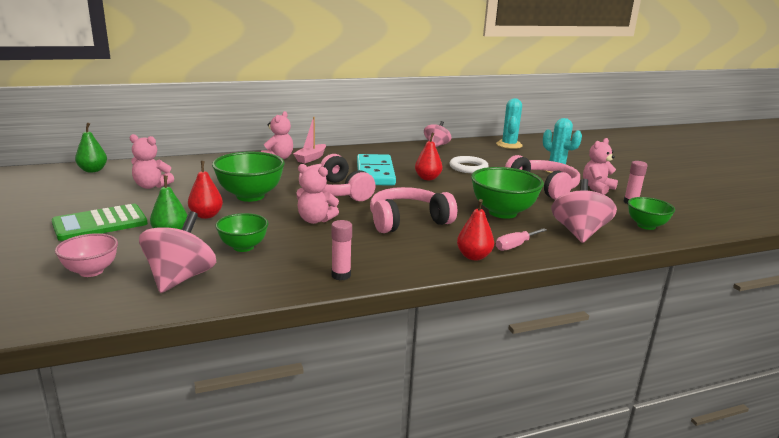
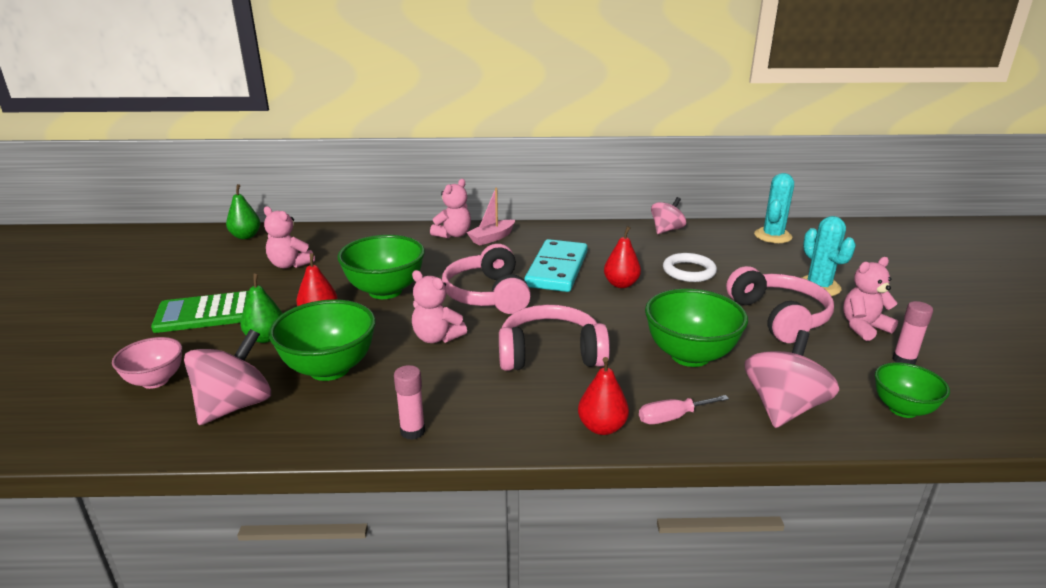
camera: 20 degrees right, 5 degrees up
(243, 247) = (329, 369): green bowl -> green bowl, size x1.64

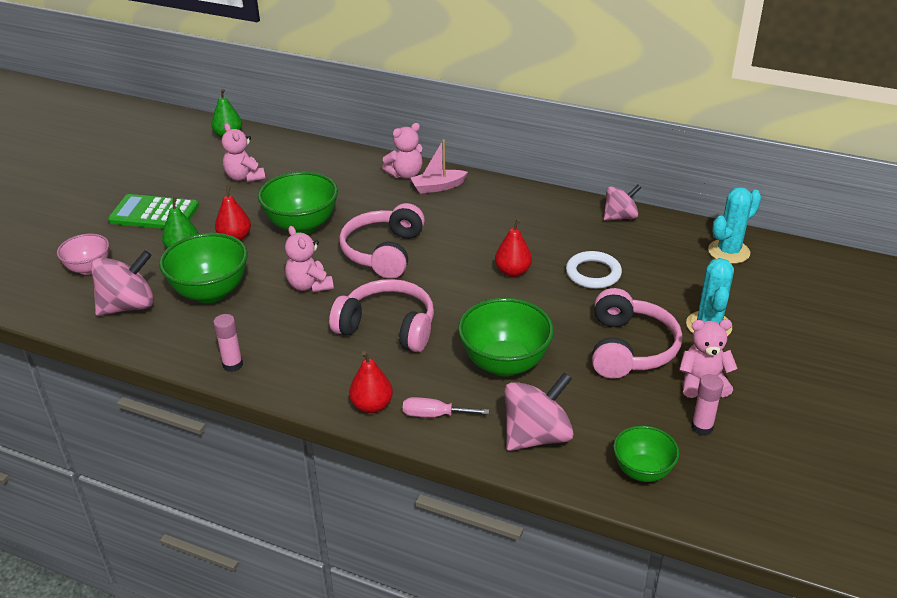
camera: 25 degrees right, 10 degrees up
(556, 269) = (467, 239): turquoise domino -> none

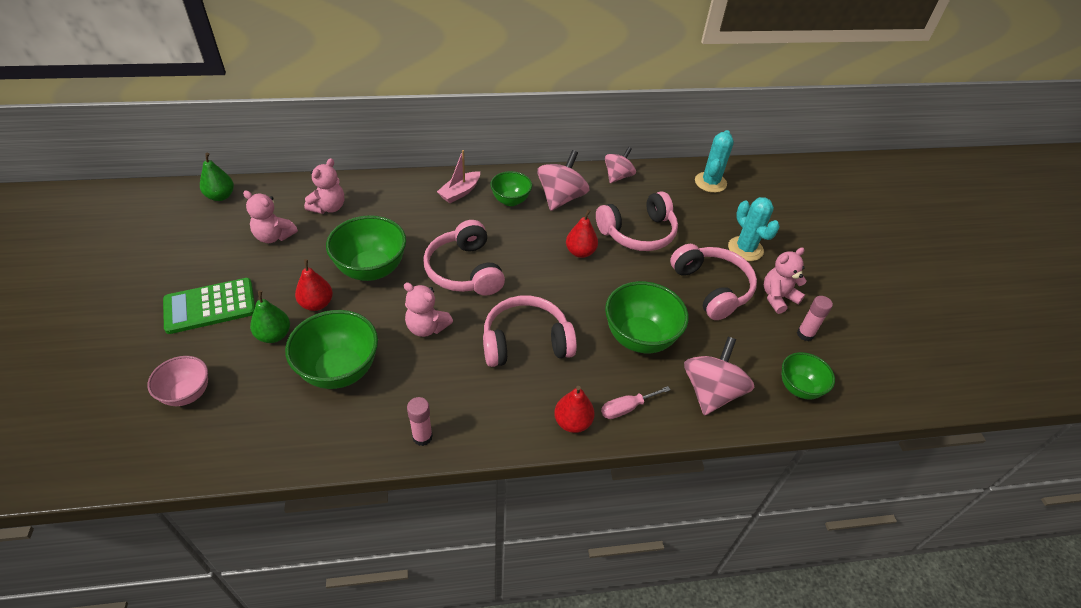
camera: 35 degrees left, 10 degrees up
(128, 306) = (266, 418): pink spinning top -> pink spinning top (561, 198)
(405, 174) = (423, 188): pink teddy bear -> pink teddy bear (328, 207)
(482, 207) = (510, 201): none -> green bowl
(593, 273) = (638, 233): white ring -> pink headphones

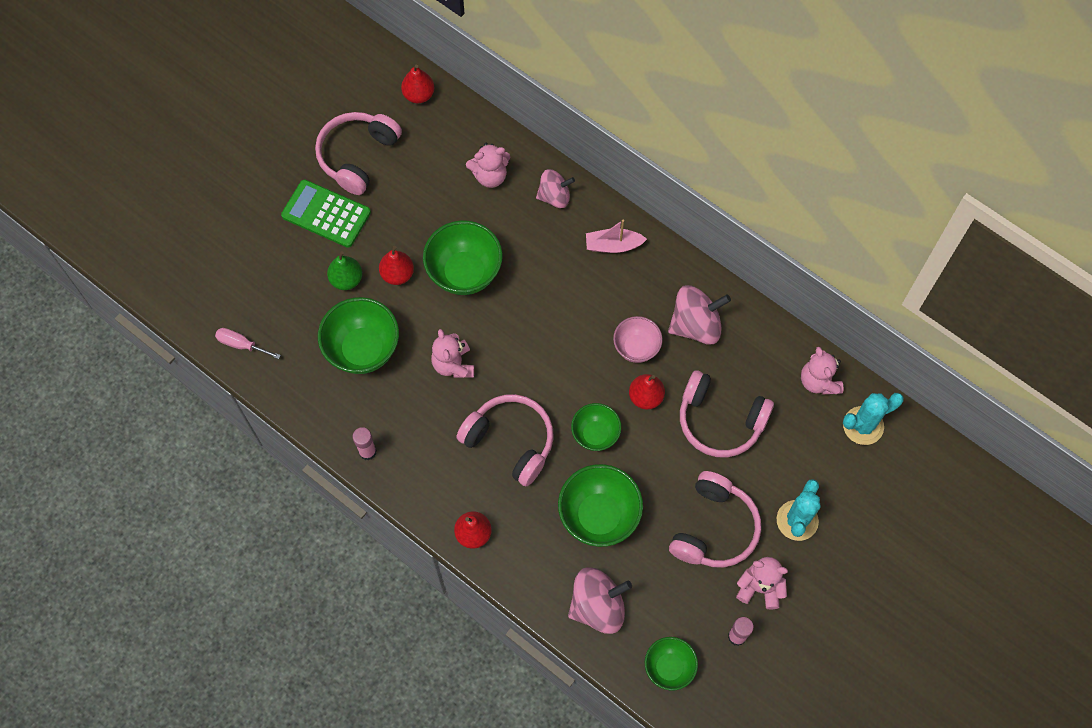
camera: 50 degrees right, 20 degrees up
(187, 394) = (257, 284): pink bowl -> pink bowl (636, 348)
(221, 196) = (419, 95): green pear -> red pear
(274, 236) = (423, 176): pink teddy bear -> pink teddy bear (818, 381)
(465, 270) = (533, 335): pink headphones -> pink headphones (357, 156)
(510, 201) = (647, 291): green bowl -> green bowl (595, 434)
(618, 176) = (779, 344): pink spinning top -> pink spinning top (554, 196)
(626, 408) = (522, 559): pink screwdriver -> pink screwdriver (241, 344)

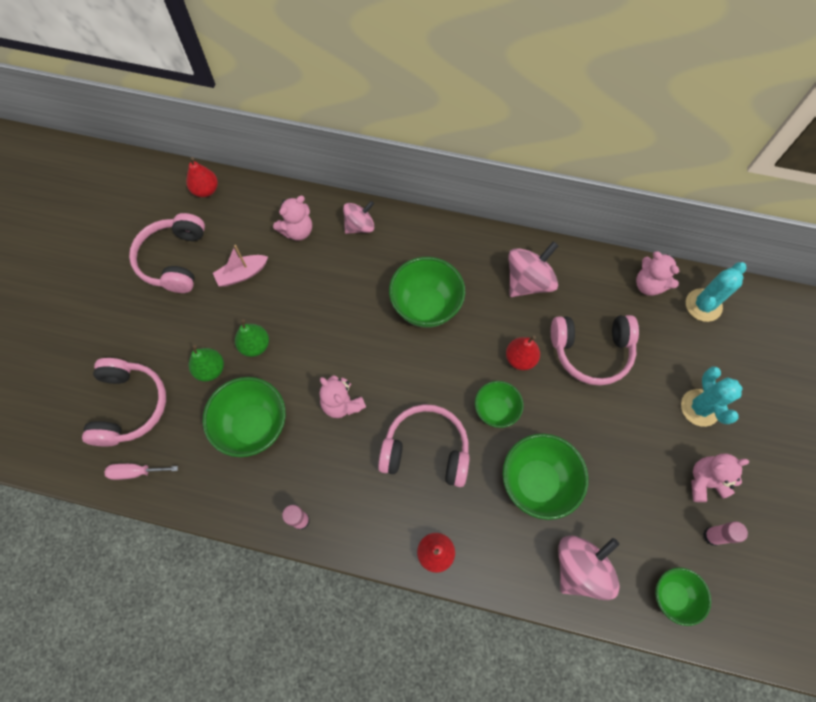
camera: 25 degrees left, 0 degrees up
(326, 214) = (167, 320): green calculator -> none
(397, 274) = (255, 345): red pear -> green pear
(464, 273) = (314, 319): green bowl -> green bowl (426, 306)
(613, 245) = (428, 245): pink boat -> pink boat (242, 274)
(636, 348) = (490, 321): pink bowl -> none
(714, 528) = (638, 447): pink headphones -> pink headphones (129, 406)

